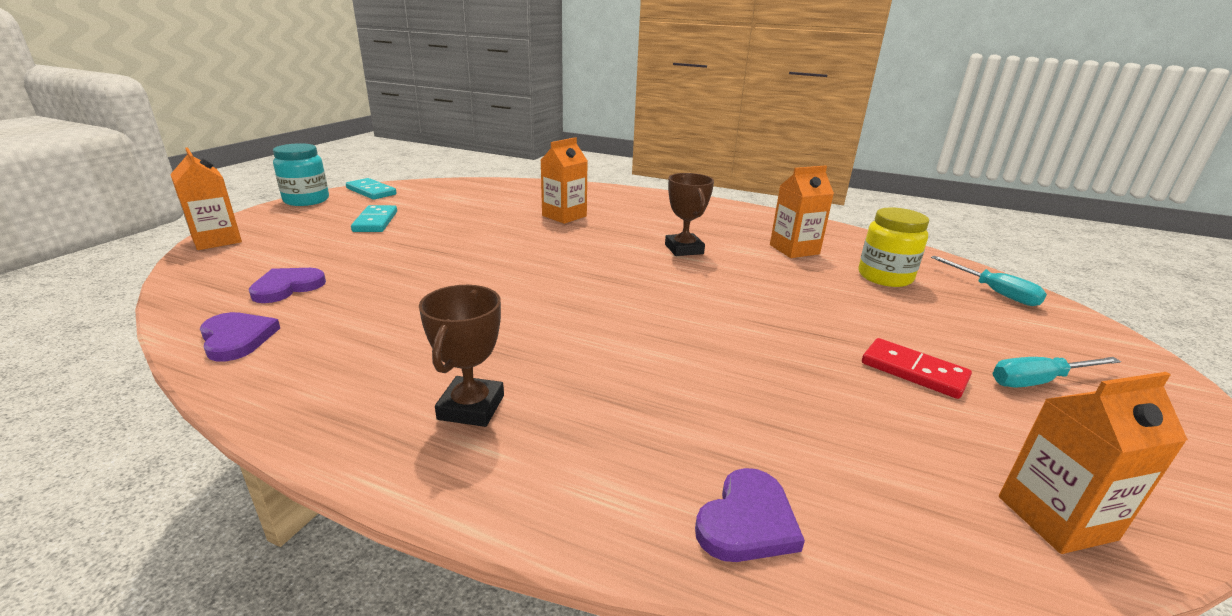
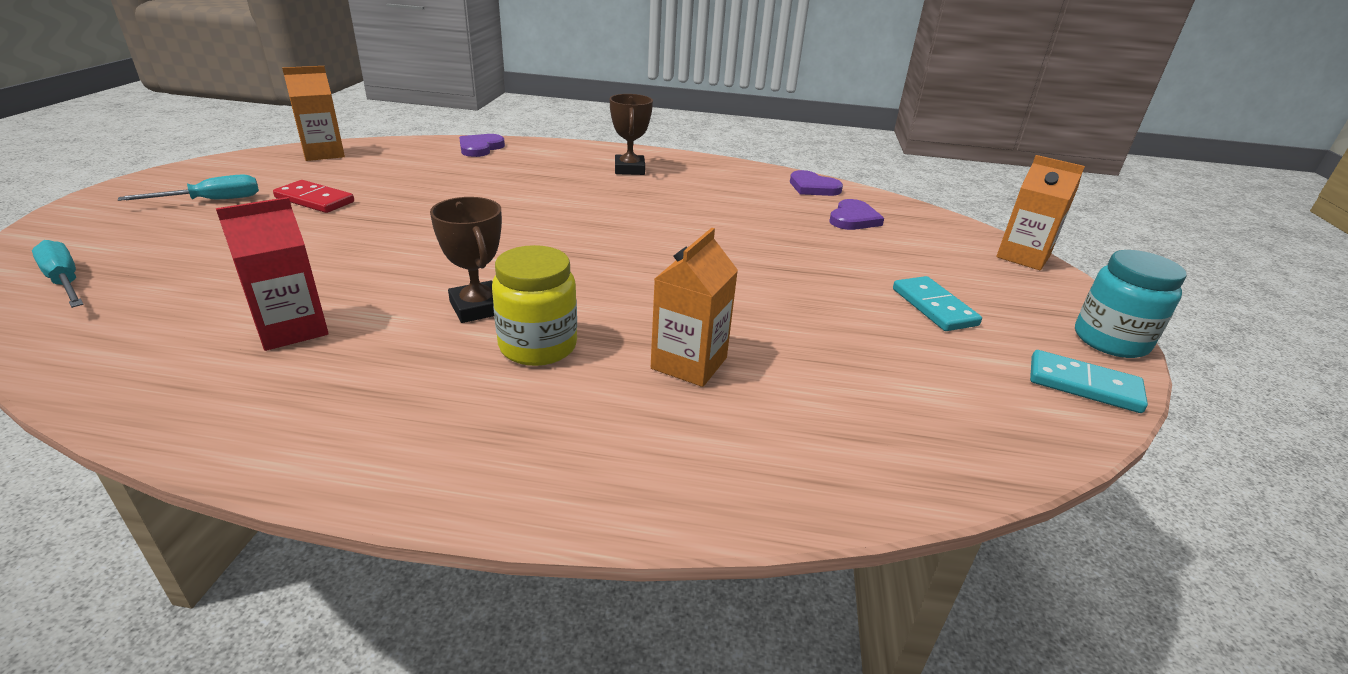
camera: 165 degrees right, 5 degrees up
(794, 249) = (291, 329): orange carton -> red carton
(884, 277) = (200, 290): yellow jar -> yellow jar (538, 346)

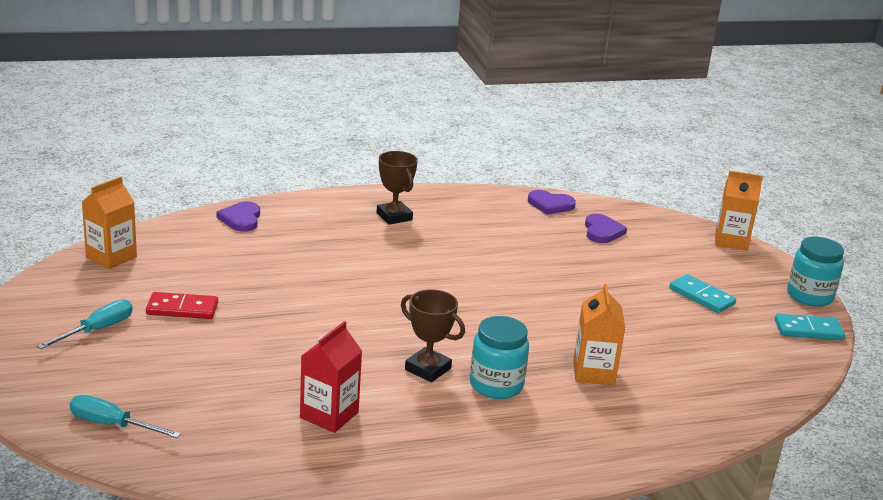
camera: 25 degrees left, 5 degrees down
(538, 346) = (496, 385): yellow jar -> turquoise jar

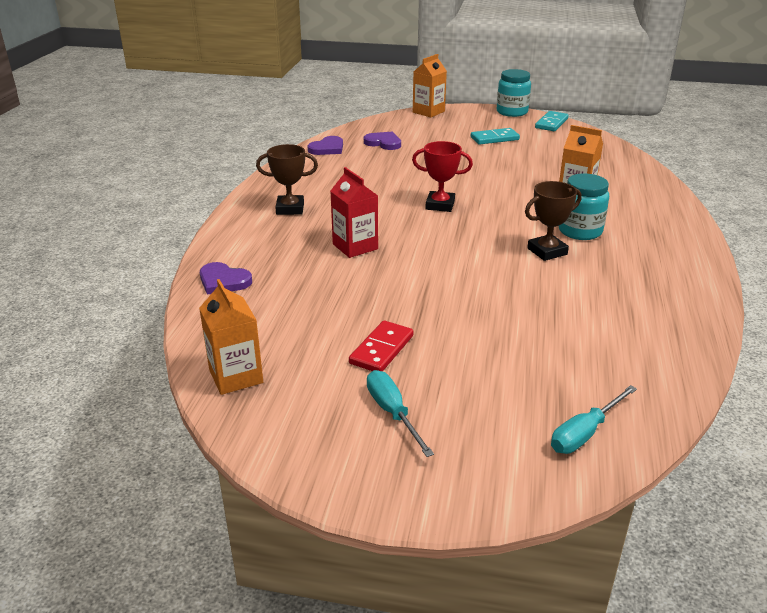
camera: 60 degrees left, 5 degrees up
(329, 415) = (601, 308): red carton -> red carton (355, 246)
(478, 291) = (440, 205): none -> red trophy

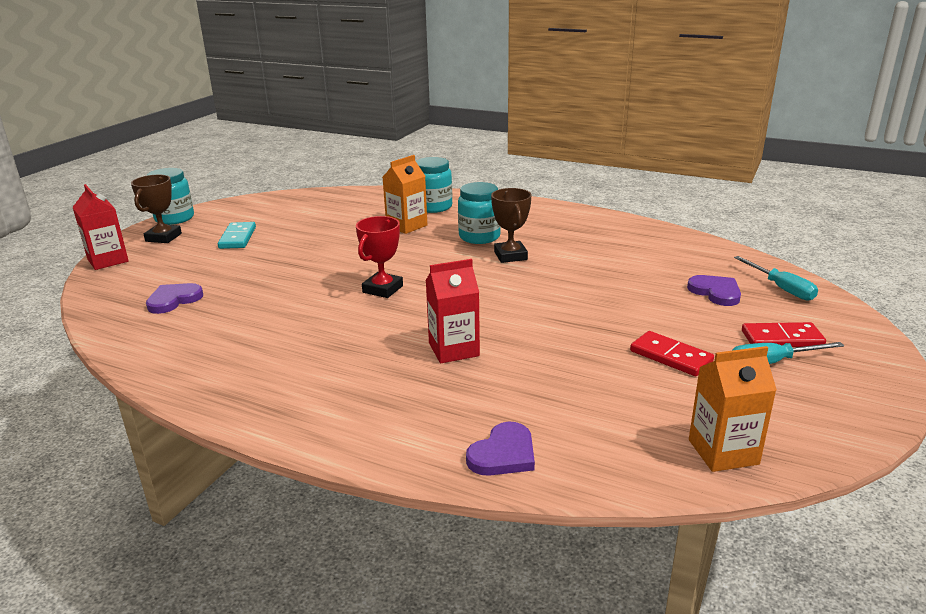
camera: 75 degrees left, 5 degrees down
(290, 209) = (320, 387): brown trophy -> brown trophy (163, 237)
(327, 148) = (144, 341): purple heart -> purple heart (716, 292)
(428, 112) = (108, 260): orange carton -> red carton
(448, 424) = (782, 339): none -> red domino
(551, 123) = (230, 207): turquoise domino -> none
(635, 200) = (433, 207): none -> turquoise jar

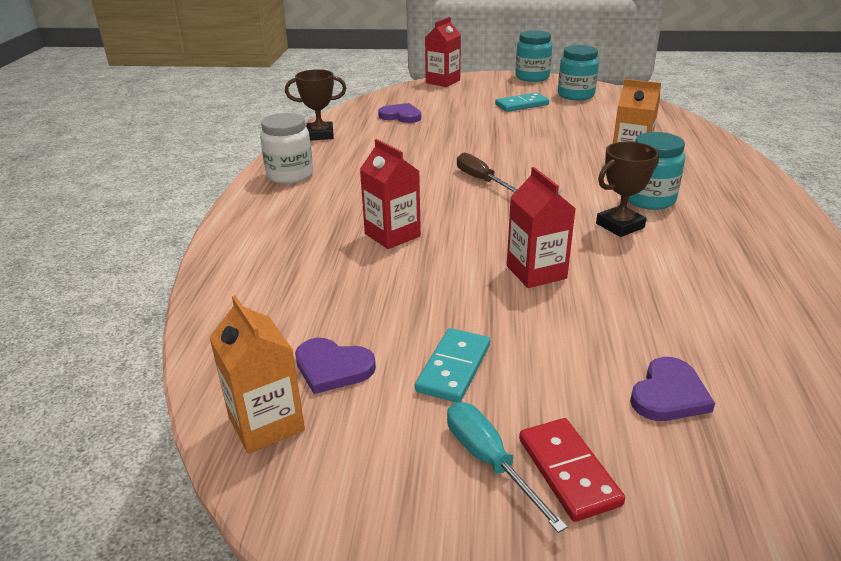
camera: 70 degrees right, 5 degrees up
(163, 237) = (495, 84): brown trophy -> brown trophy (320, 135)
(255, 392) = (290, 175): none -> white jar
(382, 289) = (481, 180): red trophy -> brown screwdriver
(433, 207) = (696, 160): turquoise jar -> turquoise jar (576, 95)
(503, 454) = (235, 290): purple heart -> purple heart (332, 368)
(558, 300) = (536, 272): none -> red carton
(670, 356) = (453, 368): red domino -> turquoise domino
(781, 288) = (753, 469): turquoise screwdriver -> none

